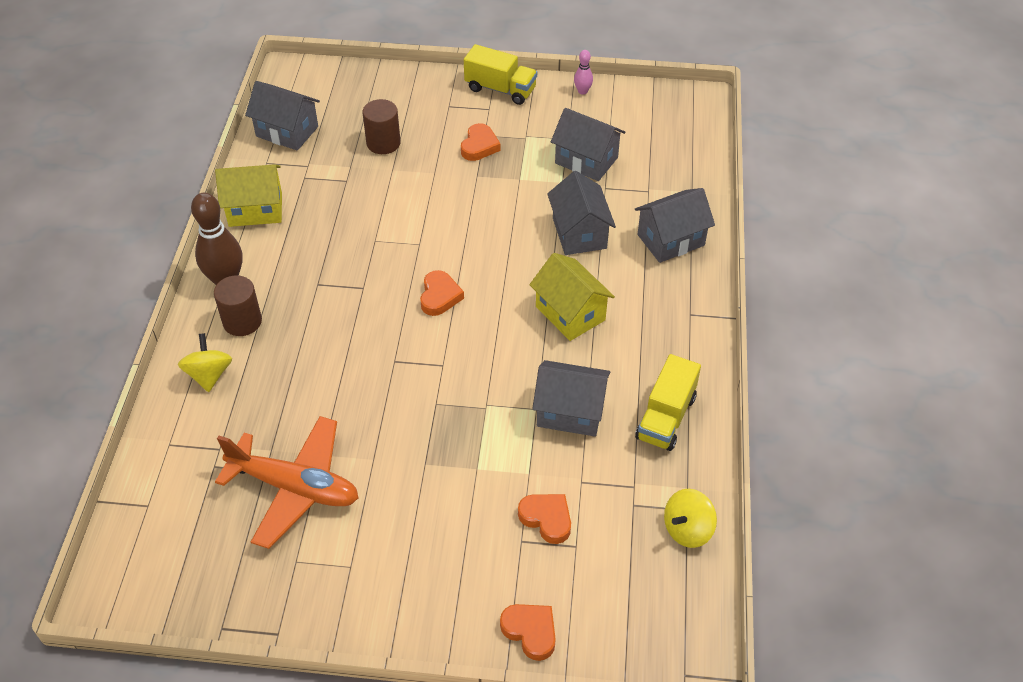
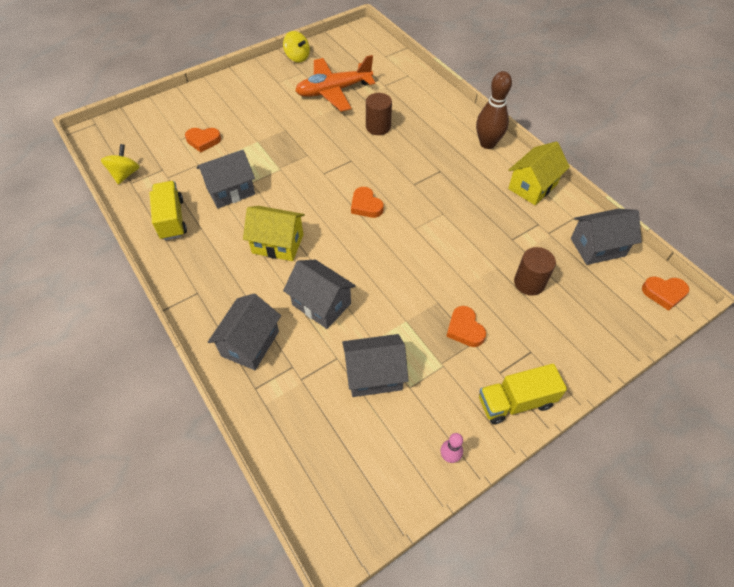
camera: 140 degrees right, 5 degrees up
(209, 375) = (430, 104): yellow spinning top -> yellow spinning top (297, 57)
(242, 321) = (450, 132): brown cylinder -> brown cylinder (378, 127)
(530, 631) = (177, 102): orange heart -> orange heart (664, 293)

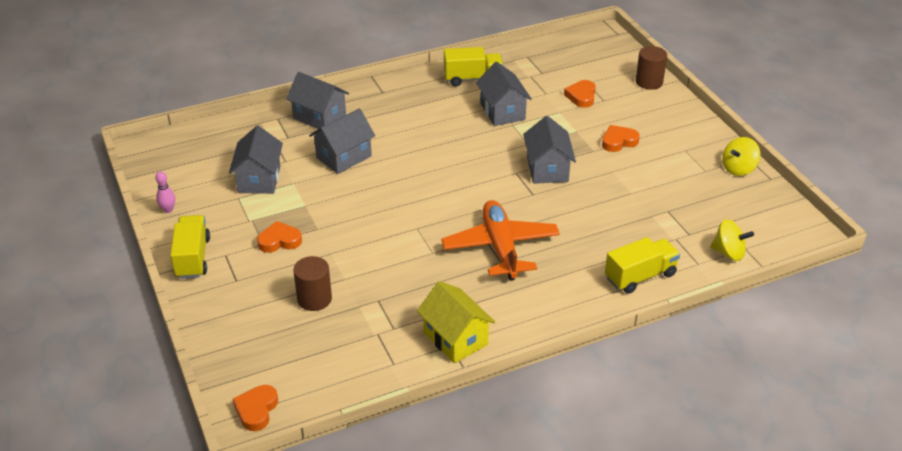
camera: 100 degrees right, 15 degrees down
(125, 174) = (539, 53): yellow spinning top -> yellow spinning top (728, 253)
(278, 244) = (423, 136): yellow house -> none
(333, 91) = (664, 193): orange plane -> orange plane (500, 247)
(366, 205) = (459, 197): orange heart -> orange heart (618, 141)
(378, 127) = (589, 222): brown cylinder -> brown cylinder (649, 82)
(430, 100) = (640, 276): none -> yellow truck
(487, 143) = (543, 314): brown bowling pin -> none
(597, 247) = (342, 371): grey house -> grey house (547, 169)

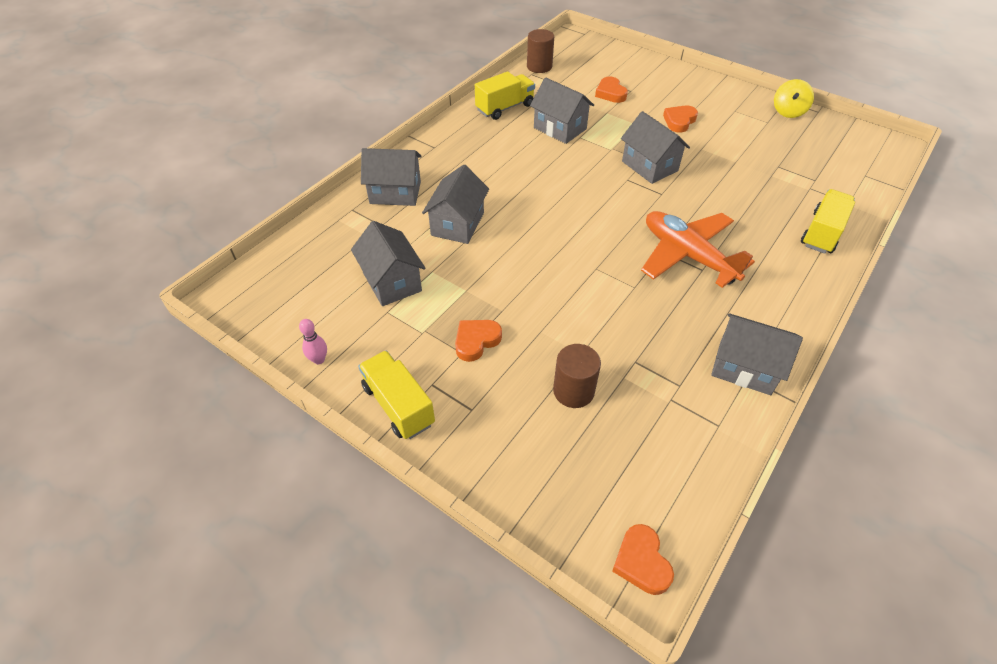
camera: 30 degrees left, 10 degrees up
(455, 338) = (745, 367): yellow house -> grey house
(649, 82) = (649, 64): brown cylinder -> brown cylinder (539, 66)
(728, 253) = (859, 184): yellow spinning top -> none

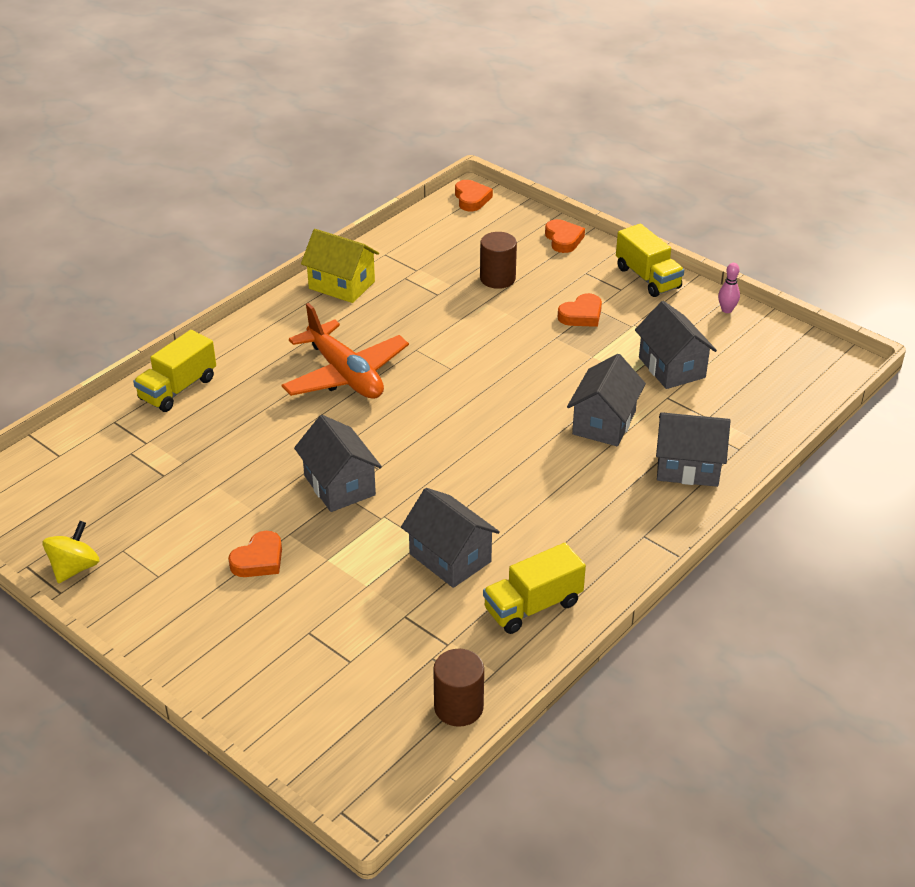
camera: 175 degrees left, 10 degrees down
(610, 93) = (346, 627): orange heart -> orange heart (563, 239)
(745, 367) = (341, 285): grey house -> yellow house

